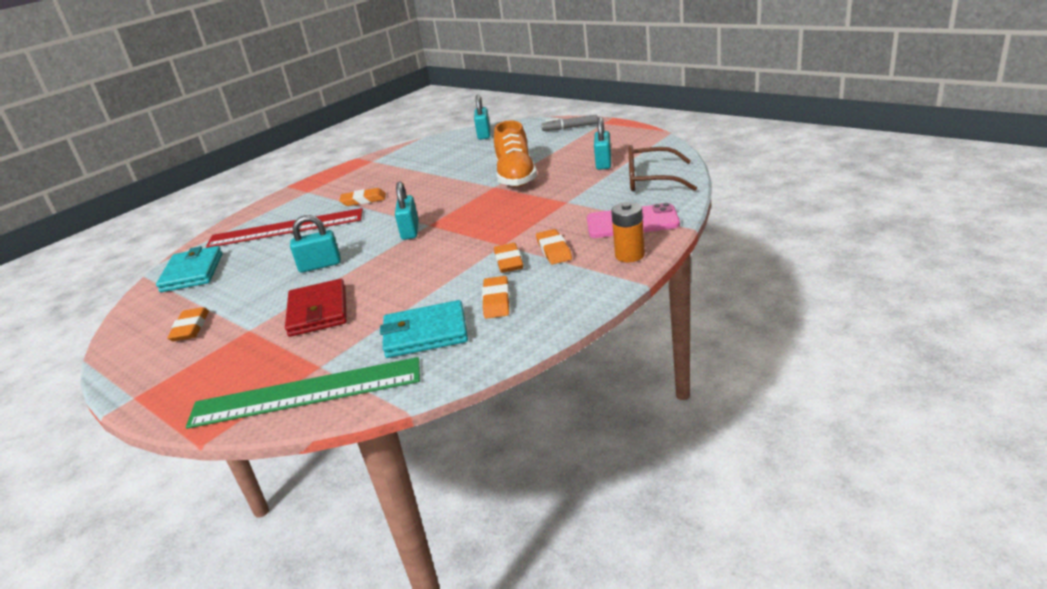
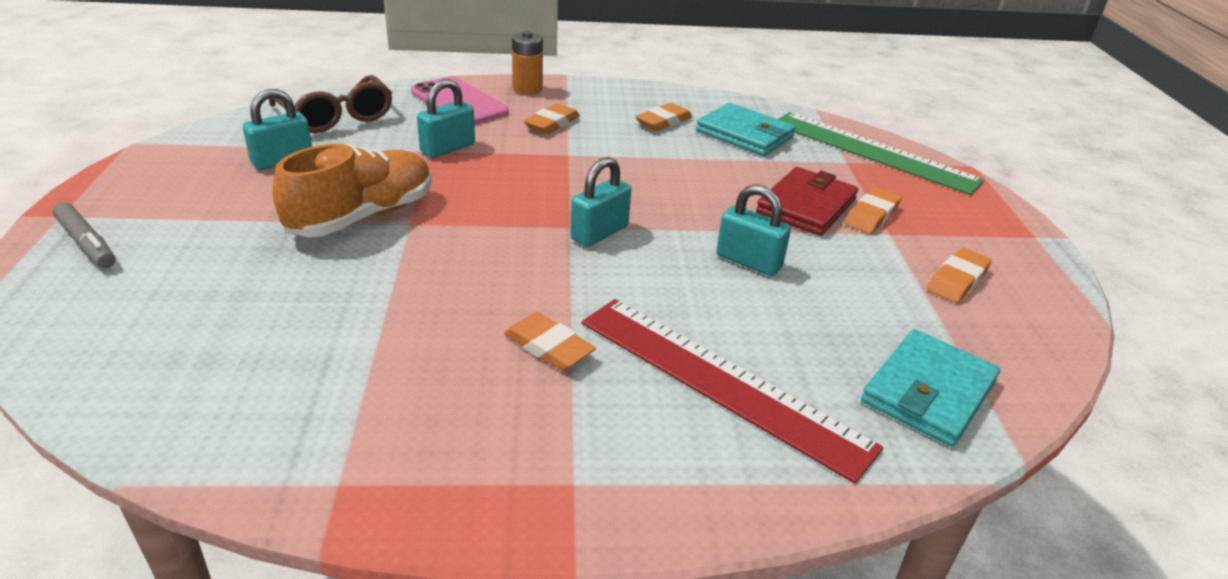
camera: 140 degrees left, 5 degrees up
(484, 134) = (117, 354): turquoise padlock -> turquoise padlock (447, 148)
(508, 261) = (597, 138): orange eraser -> orange eraser (872, 215)

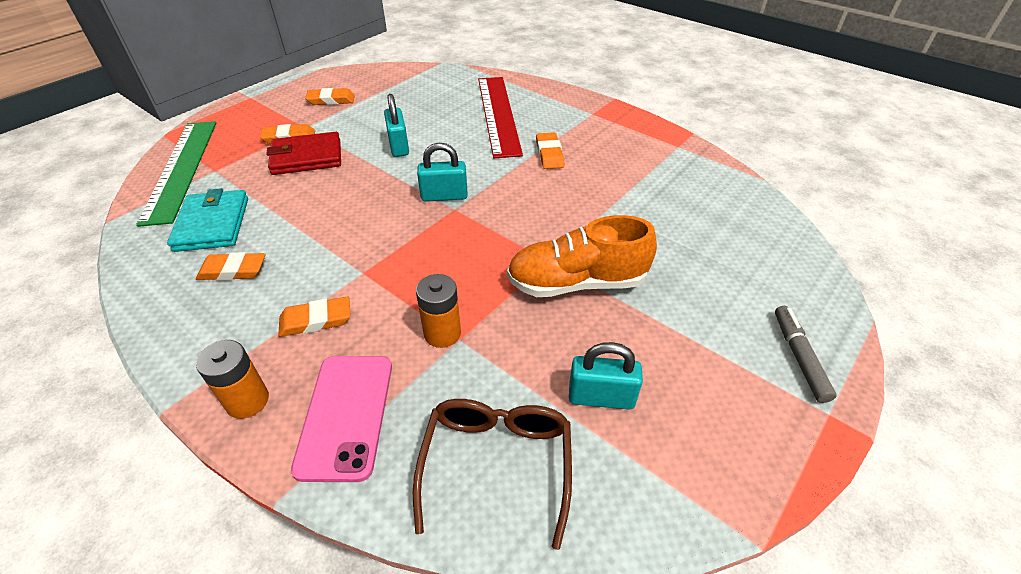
camera: 135 degrees left, 10 degrees up
(447, 148) = (442, 333): turquoise padlock -> orange battery
(928, 392) = (431, 82): turquoise wallet -> none

